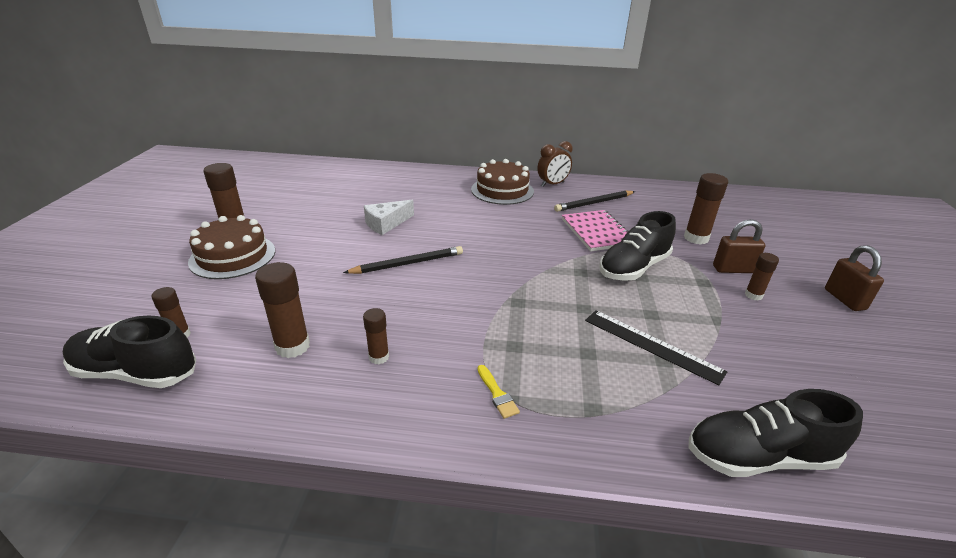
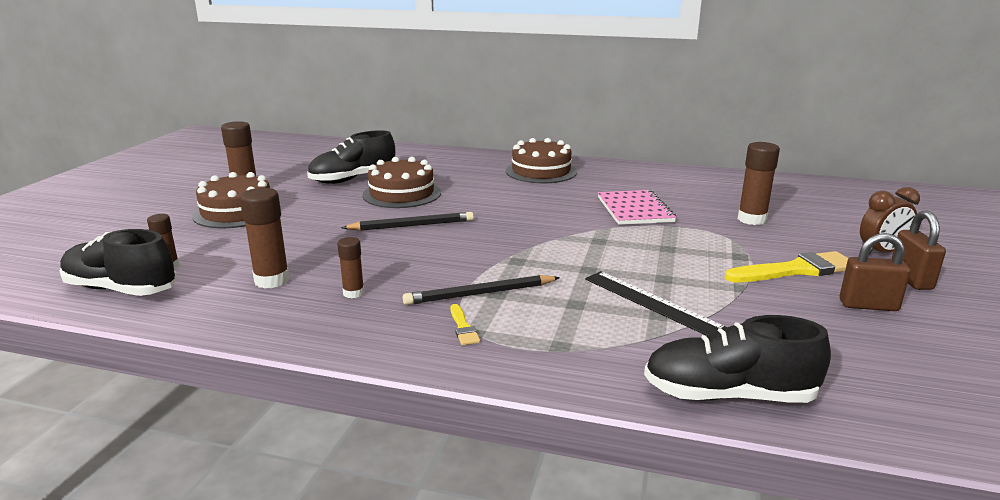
camera: 10 degrees right, 10 degrees down
(386, 224) = (402, 194): white cheese -> brown cake
(552, 184) = (601, 168): brown clock -> brown clock (881, 252)
(594, 203) = (643, 185): black pencil -> black pencil (480, 294)
(633, 268) = (663, 240): black shoe -> black shoe (353, 179)
(733, 269) = (783, 247): brown padlock -> brown padlock (868, 305)
(753, 295) = (796, 270): brown glue stick -> yellow brush

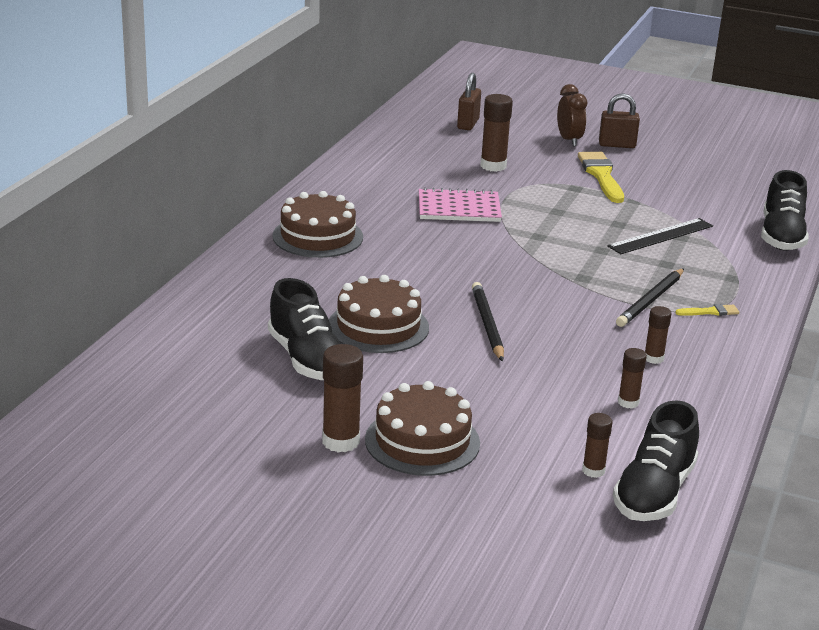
camera: 85 degrees left, 5 degrees up
(272, 280) = (628, 402): brown glue stick -> brown glue stick, size x0.60
(480, 294) = (650, 300): black pencil -> black pencil turned 45 degrees clockwise
(868, 305) = (658, 168): brown padlock -> brown padlock (468, 124)

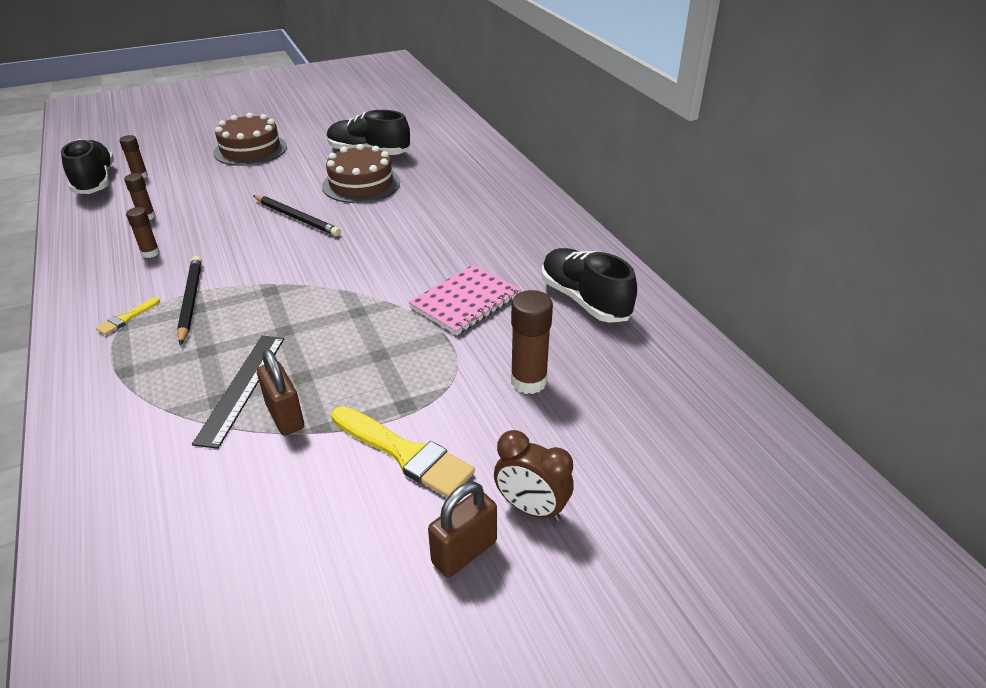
camera: 135 degrees right, 10 degrees up
(317, 236) = (507, 215): brown cake -> none
(341, 441) = (291, 133): brown glue stick -> none
(468, 124) = (674, 443): brown padlock -> brown padlock (285, 416)
(781, 236) = (89, 486): black shoe -> black shoe (584, 300)

